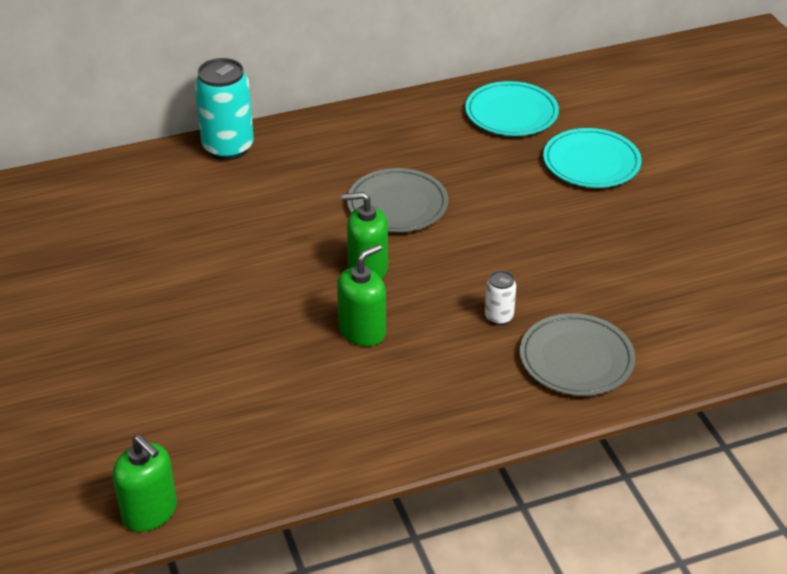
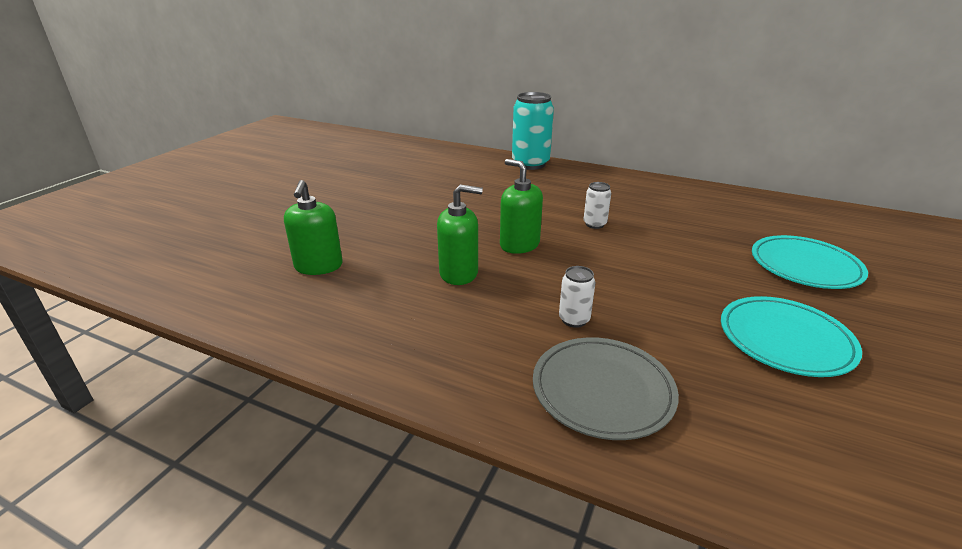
camera: 45 degrees right, 10 degrees down
(150, 512) = (174, 290): green soap dispenser -> green soap dispenser (318, 266)
(397, 205) = (594, 224): grey plate -> white can
(511, 113) = (760, 215): turquoise plate -> turquoise plate (785, 340)

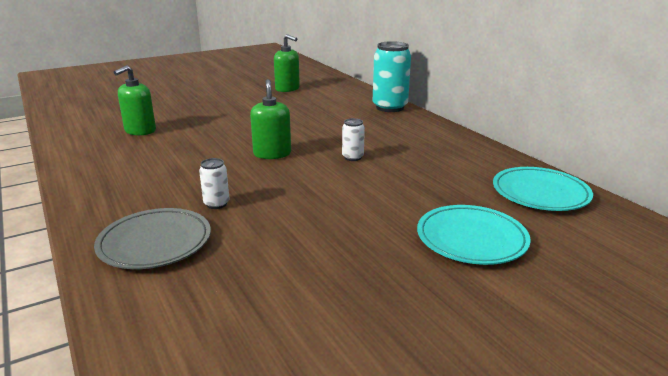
camera: 35 degrees right, 5 degrees down
(459, 273) = (203, 157): green soap dispenser -> green soap dispenser (287, 89)
(785, 340) = (333, 271): turquoise plate -> turquoise plate (540, 193)

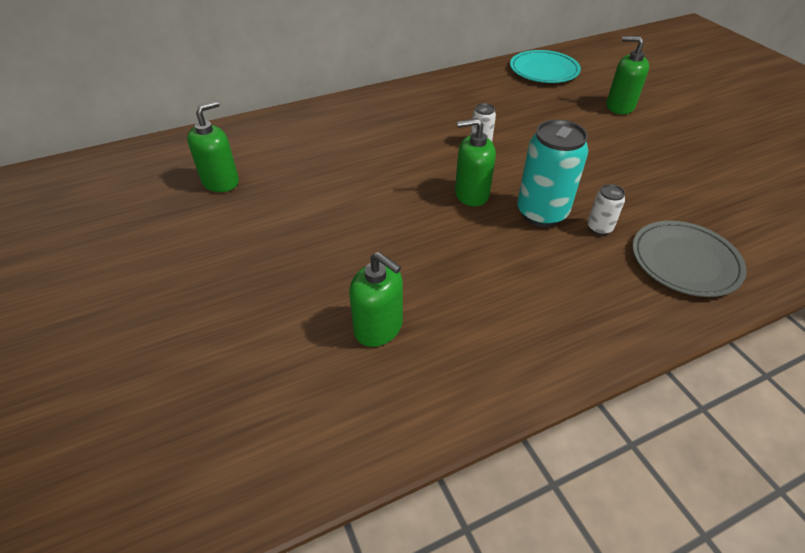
camera: 85 degrees left, 20 degrees up
(390, 107) = (334, 109): turquoise can -> turquoise can (541, 213)
(471, 239) = (619, 106): turquoise plate -> green soap dispenser

